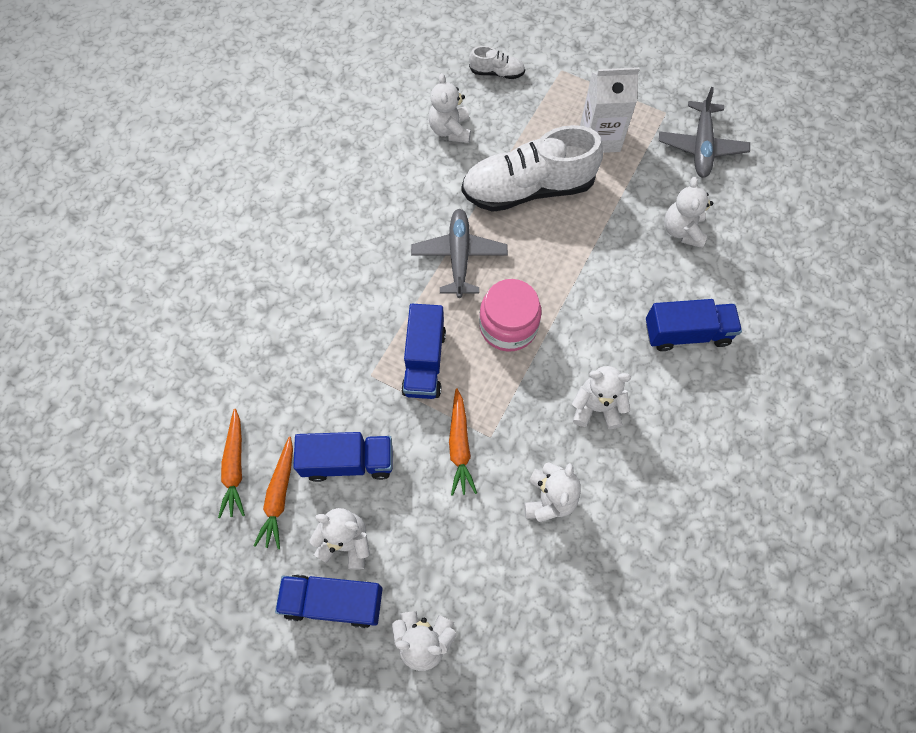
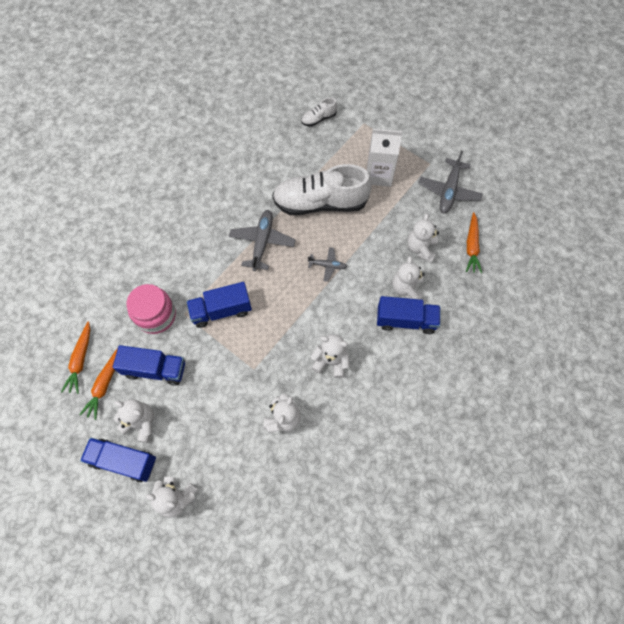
camera: 10 degrees right, 0 degrees up
(424, 362) = (221, 310): blue truck -> blue truck turned 60 degrees clockwise
(450, 130) = (277, 154): white teddy bear -> white teddy bear (406, 289)
(459, 446) = (231, 372): orange carrot -> orange carrot (471, 246)
(497, 73) = (318, 119): white shoe -> white shoe turned 135 degrees clockwise
(508, 326) = (284, 295): pink jar -> pink jar (156, 315)
(559, 274) = (327, 266): none -> grey plane

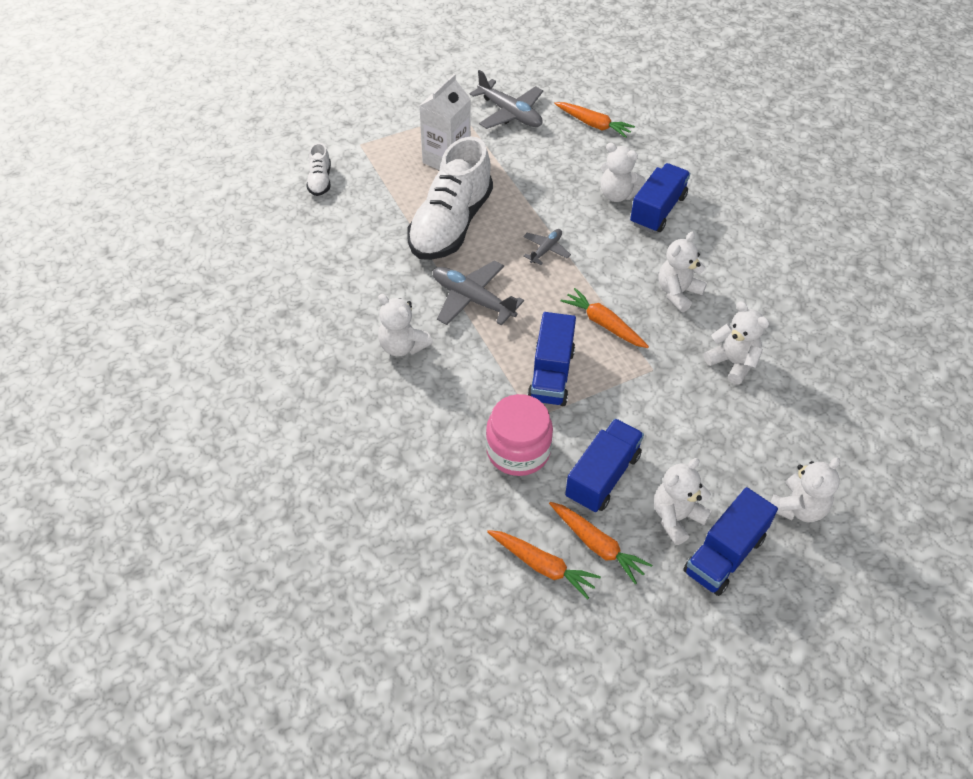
camera: 65 degrees left, 15 degrees down
(279, 325) = (604, 324): none -> orange carrot
(420, 248) = (571, 163): white teddy bear -> white teddy bear (402, 346)

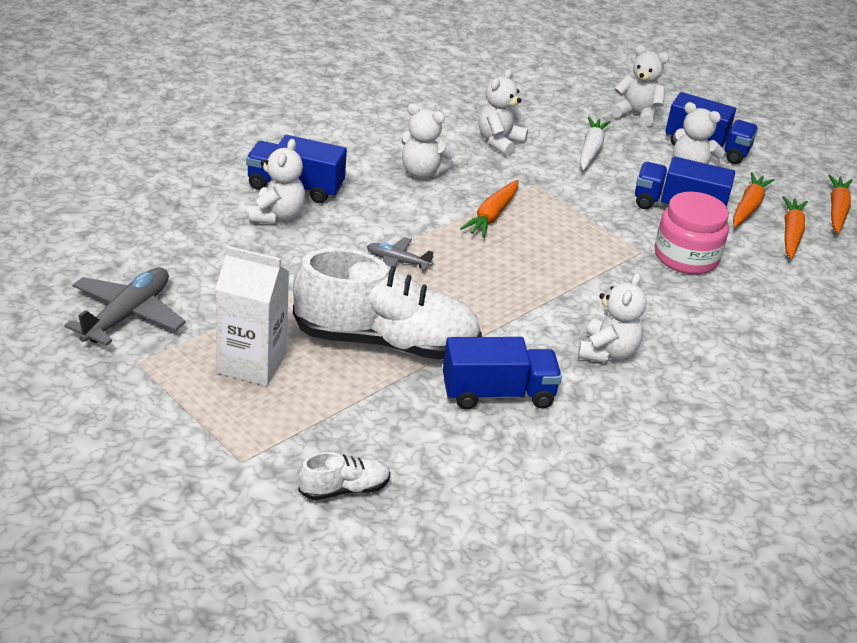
camera: 110 degrees left, 15 degrees down
(472, 299) = (506, 308): grey plane -> none
(551, 375) = (581, 244): blue truck -> blue truck (498, 394)
(593, 124) = (138, 240): orange carrot -> orange carrot (837, 210)
(718, 436) = (591, 150): none -> white carrot

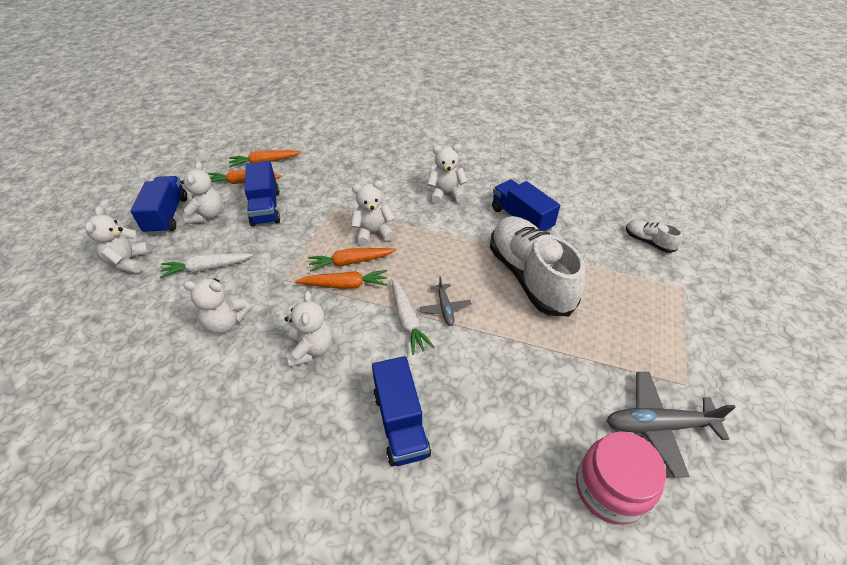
camera: 115 degrees left, 10 degrees up
(251, 363) = (617, 325): white carton -> none
(277, 216) = (453, 410): white teddy bear -> white teddy bear (373, 233)
(404, 233) = (407, 320): none -> white carrot
(686, 257) = (324, 191): pink jar -> pink jar (610, 488)
(837, 210) = (223, 152): orange carrot -> orange carrot (351, 262)

